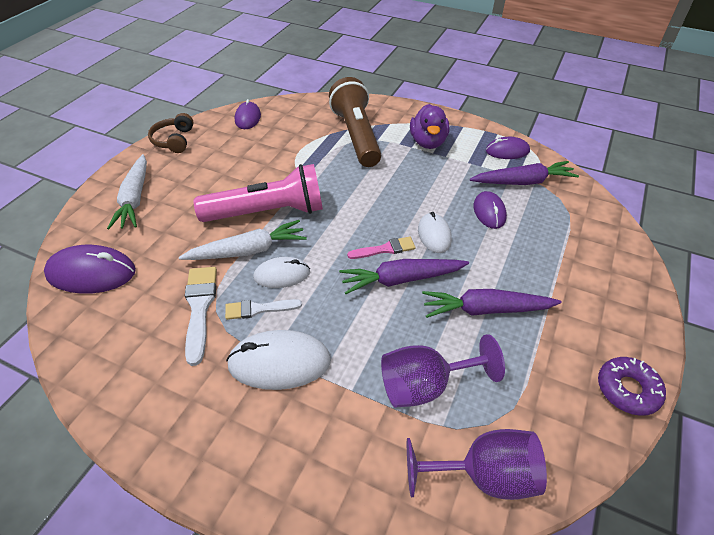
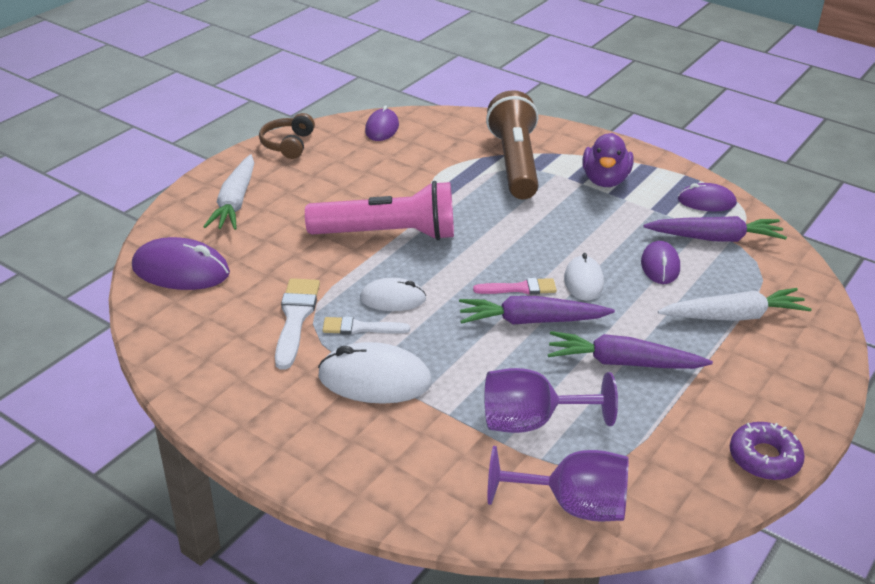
camera: 10 degrees right, 10 degrees down
(248, 250) = (358, 270): white carrot -> white carrot (734, 316)

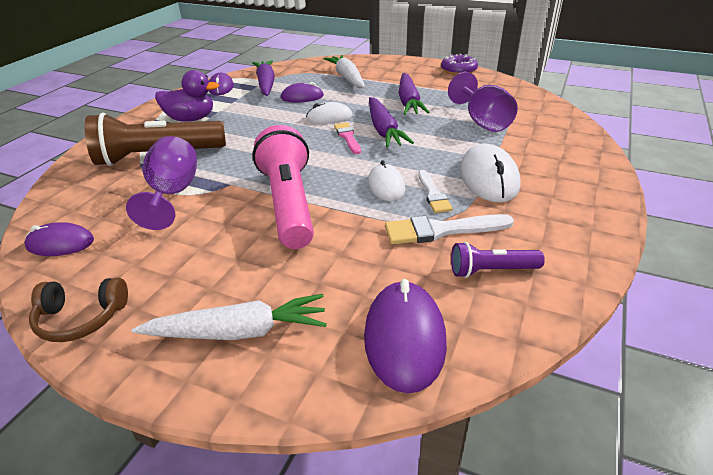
camera: 100 degrees left, 0 degrees up
(222, 333) = (491, 271): none -> purple flashlight
(573, 505) = (536, 106): purple goblet -> purple goblet (173, 194)

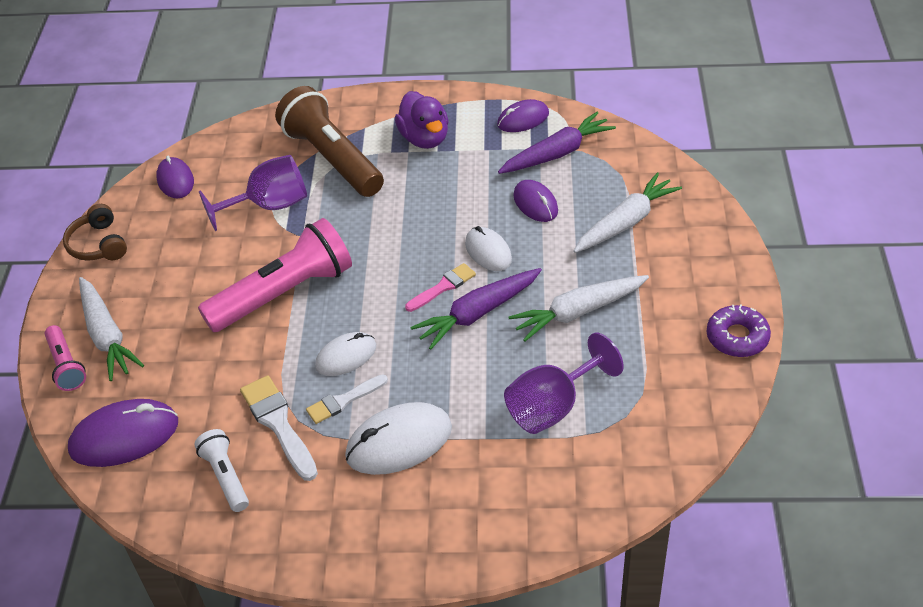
camera: 70 degrees right, 10 degrees up
(257, 378) = (66, 366): none -> pink flashlight
(408, 102) = (578, 312): purple carrot -> white carrot
(491, 271) = (226, 476): purple flashlight -> white flashlight

